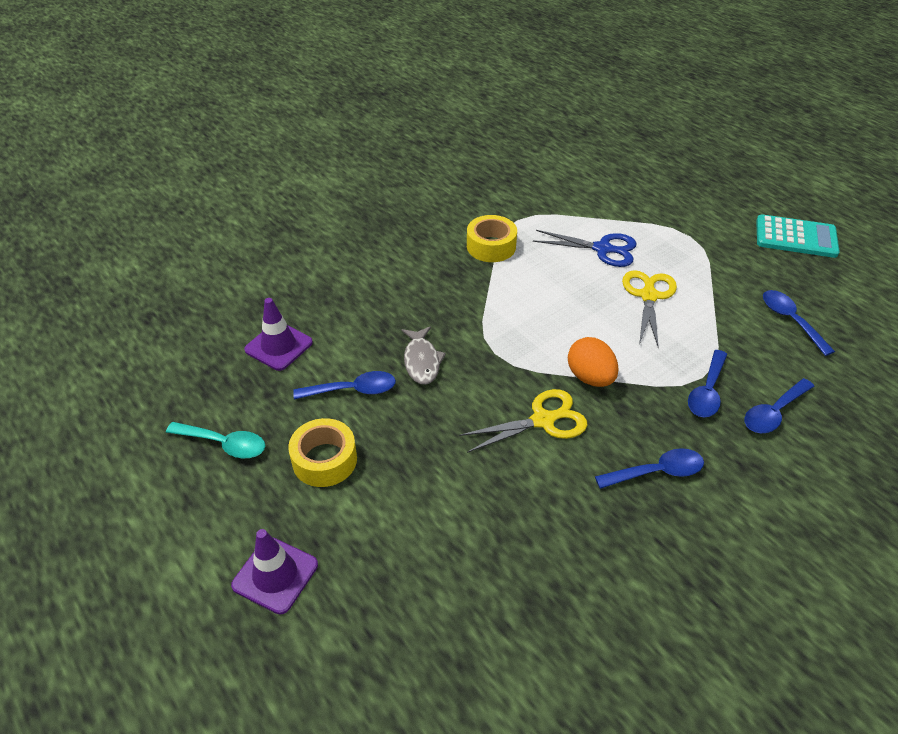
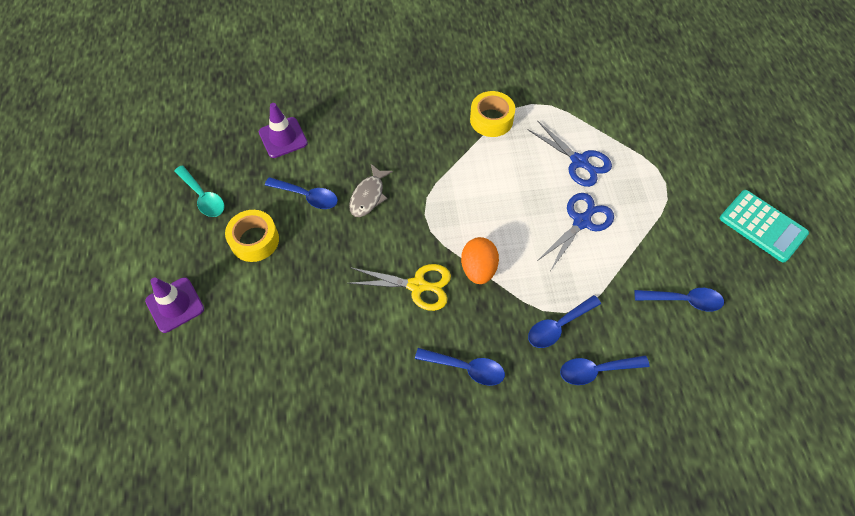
camera: 30 degrees right, 15 degrees up
(648, 296) = (582, 221): yellow scissors -> blue scissors
(790, 320) = (684, 300): blue spoon -> blue spoon turned 90 degrees clockwise

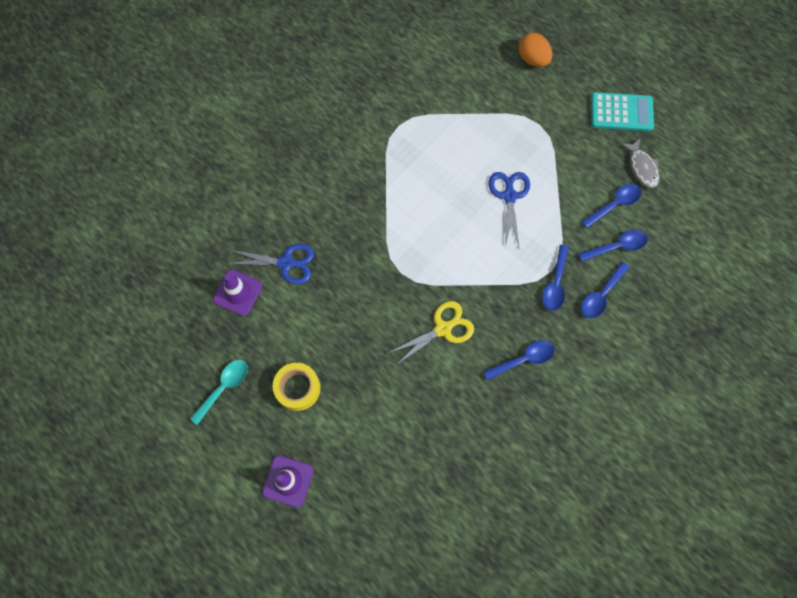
camera: 40 degrees left, 10 degrees up
(203, 197) = (224, 387): turquoise spoon -> turquoise spoon turned 60 degrees counterclockwise
(307, 196) = (303, 324): blue spoon -> blue spoon (617, 246)
(368, 196) = (348, 289): grey fish -> grey fish (642, 167)
(478, 269) = (472, 284): orange egg -> orange egg (532, 59)
(491, 120) = (381, 160): yellow tape -> none
(579, 162) = (470, 150): blue scissors -> blue scissors (286, 263)

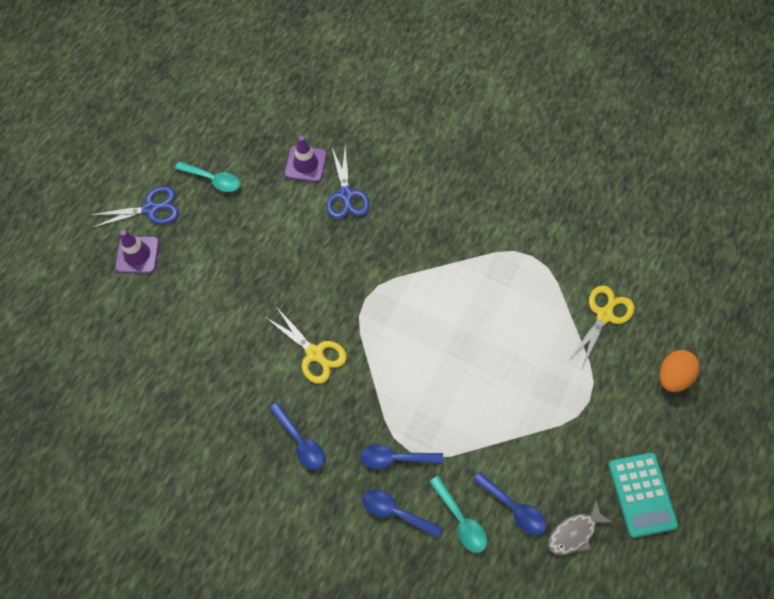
camera: 75 degrees right, 5 degrees down
(298, 388) = (225, 239): yellow tape -> none
(468, 89) = (604, 315): none -> yellow scissors
(509, 196) = (486, 387): blue scissors -> blue scissors (151, 209)
(617, 246) = (461, 520): blue spoon -> turquoise spoon

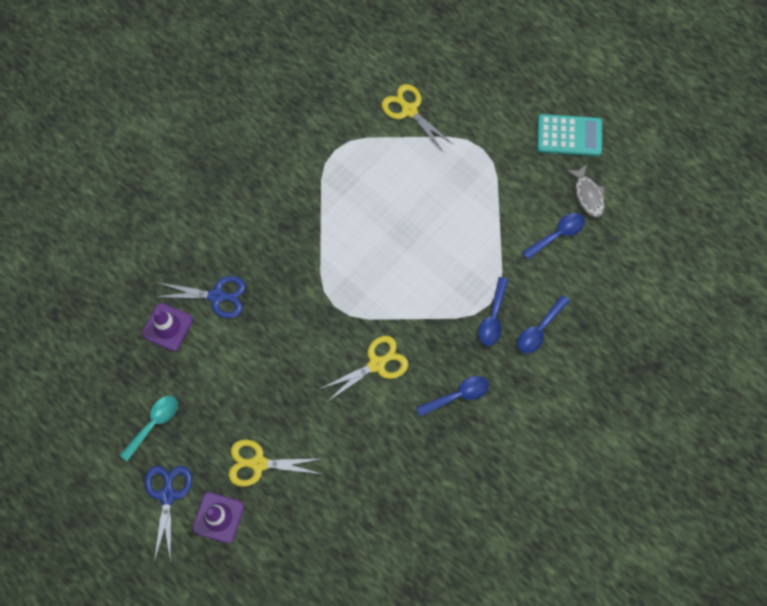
camera: 75 degrees left, 5 degrees up
(193, 274) = (258, 463): none -> yellow scissors
(461, 520) = (558, 279): turquoise spoon -> none
(673, 376) = (478, 78): orange egg -> none

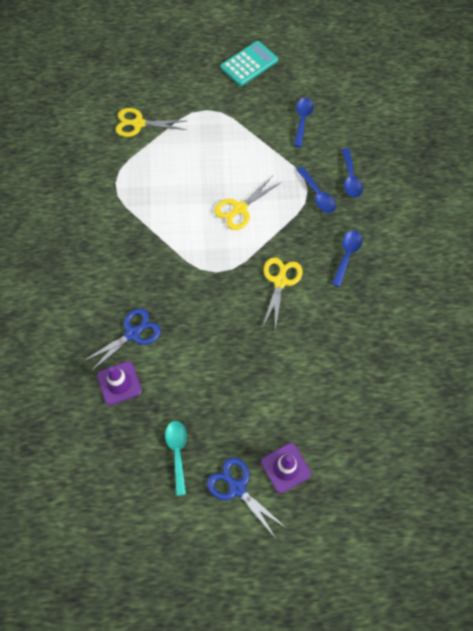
camera: 45 degrees left, 5 degrees down
(258, 463) = (274, 409): yellow scissors -> yellow scissors (239, 209)
(587, 195) = (295, 86): grey fish -> none

